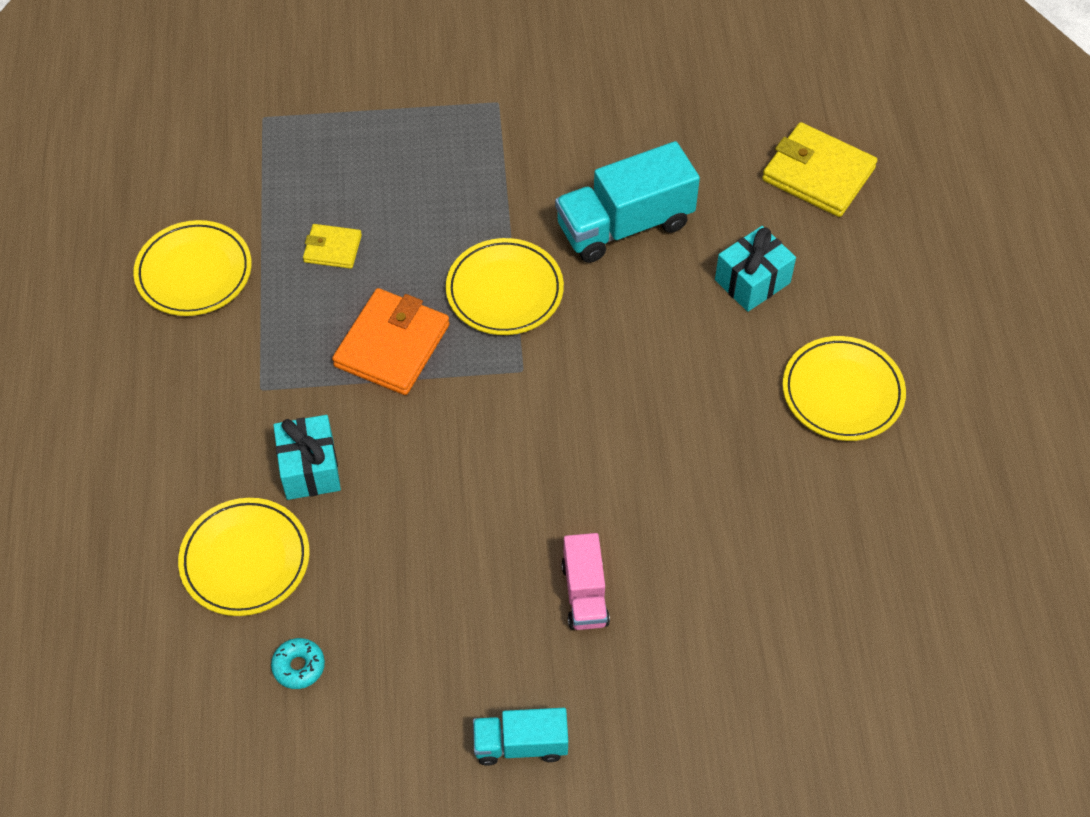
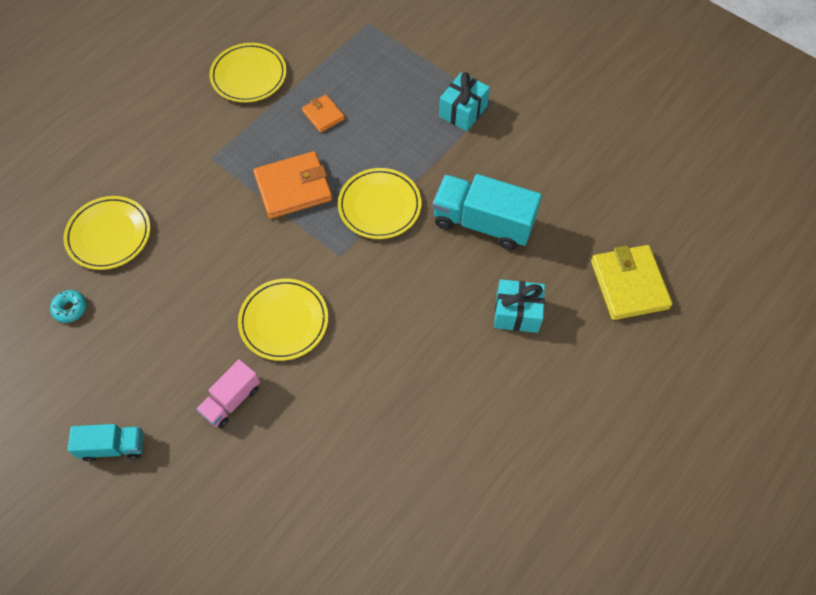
camera: 45 degrees right, 5 degrees up
(310, 468) = (186, 216): turquoise gift -> turquoise gift (463, 111)
(332, 248) = (323, 115): yellow wallet -> orange wallet
(521, 744) = (113, 446): turquoise truck -> turquoise truck turned 135 degrees clockwise
(842, 392) = (493, 421): yellow plate -> yellow plate (284, 321)

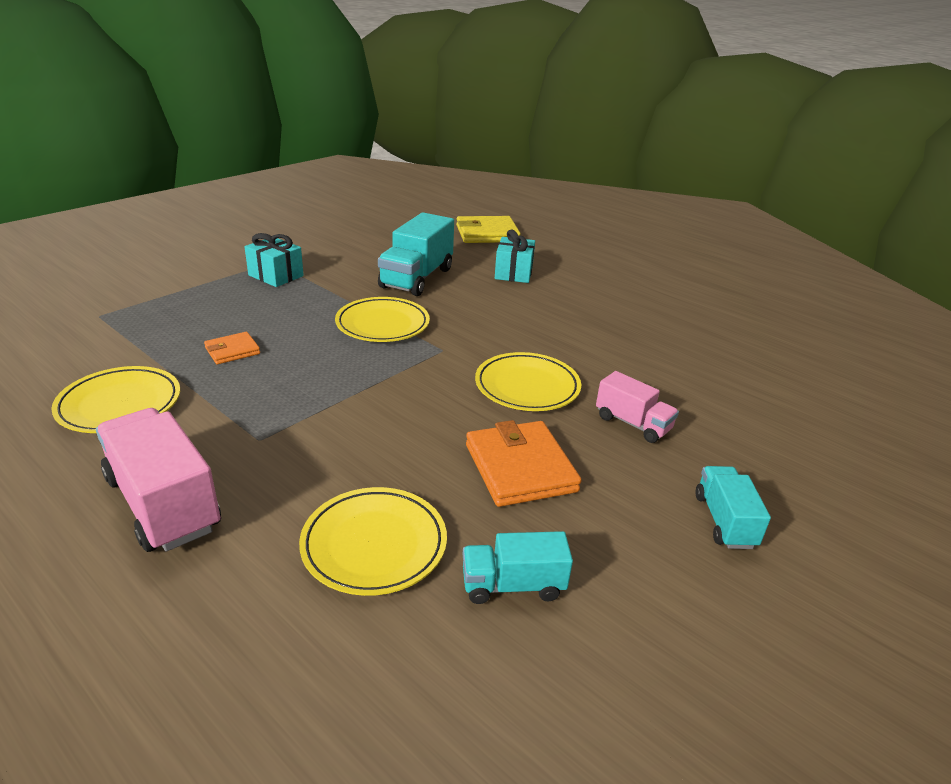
camera: 90 degrees left, 30 degrees down
(70, 308) = (513, 585): turquoise donut -> turquoise truck
(151, 128) = (163, 503): none -> pink truck
(293, 188) = (338, 375): orange wallet -> orange wallet (520, 468)

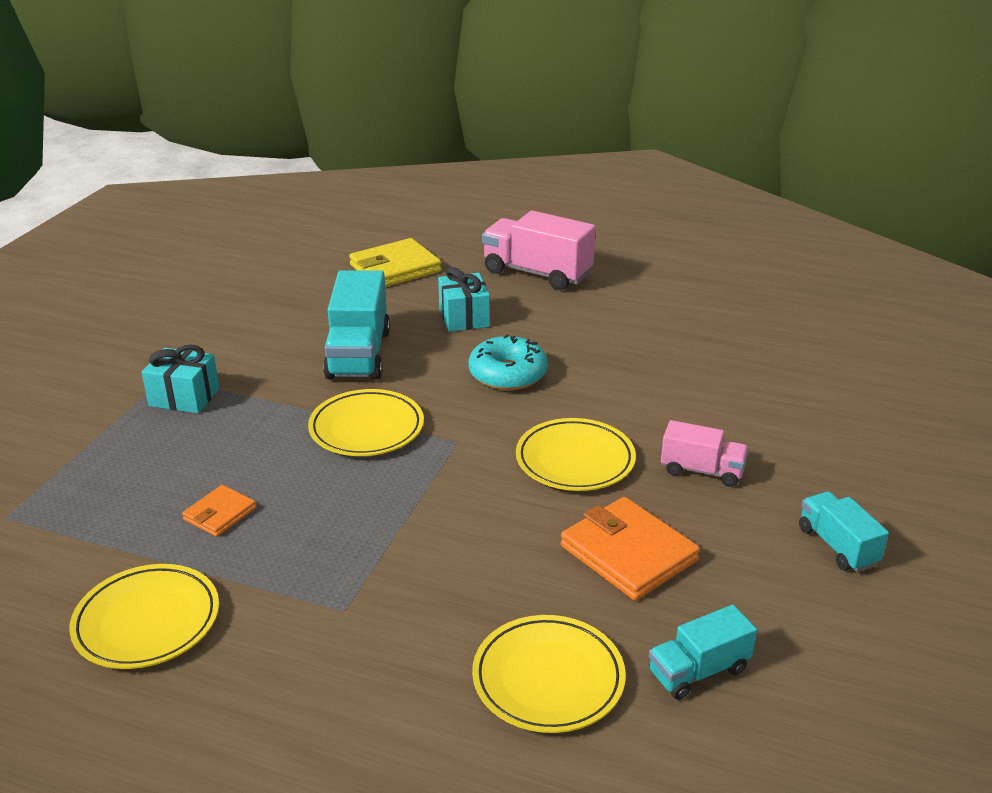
camera: 20 degrees left, 0 degrees up
(163, 503) = (303, 713): pink truck -> pink truck (537, 273)
(518, 316) = (508, 374): none -> turquoise donut

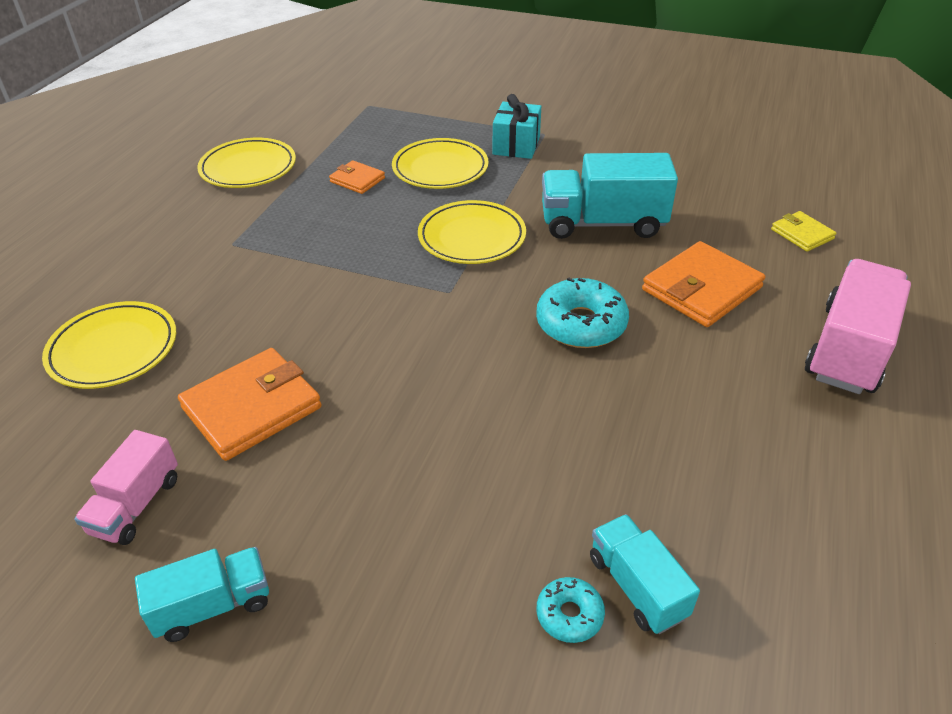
camera: 90 degrees right, 10 degrees up
(395, 268) = (802, 234): yellow wallet -> yellow wallet, size x0.55
(464, 317) = (701, 289): turquoise gift -> orange wallet
(575, 460) = (413, 374): yellow plate -> yellow plate (440, 169)
(698, 671) = (77, 446): turquoise truck -> turquoise truck (637, 586)
(702, 471) = (383, 484): pink truck -> pink truck (136, 505)
(788, 394) = (569, 615): none -> turquoise donut

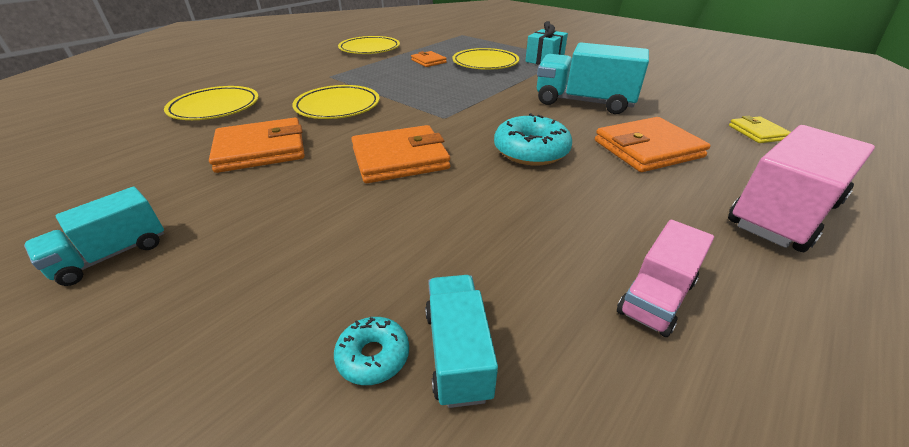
camera: 20 degrees right, 5 degrees down
(136, 505) = (137, 183): pink truck -> pink truck (656, 297)
(213, 606) = (112, 255): turquoise truck -> turquoise truck turned 135 degrees clockwise
(439, 376) = (400, 159): none -> orange wallet
(472, 237) = (481, 95): yellow plate -> yellow plate (338, 107)

